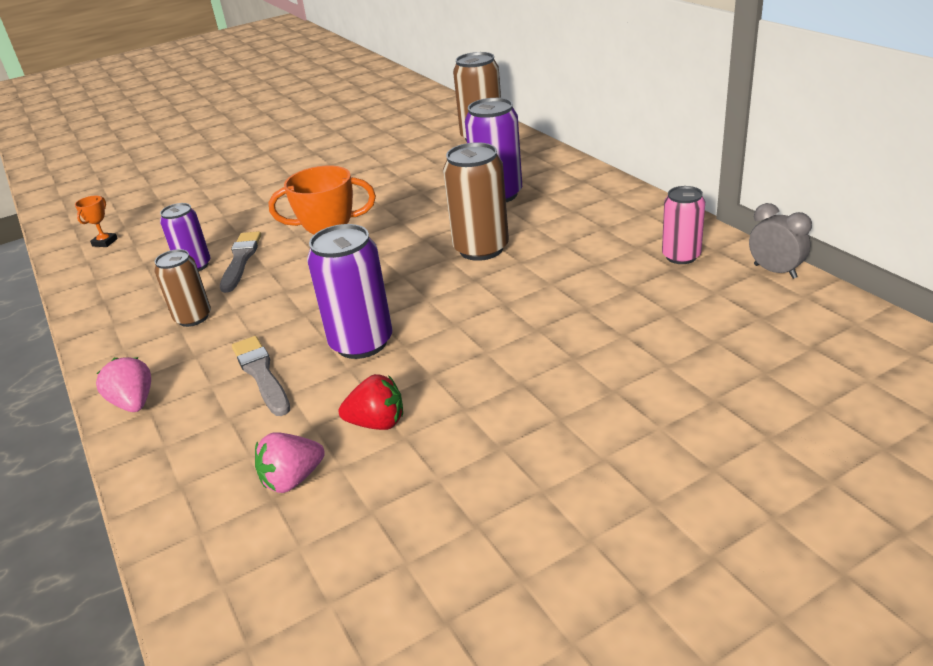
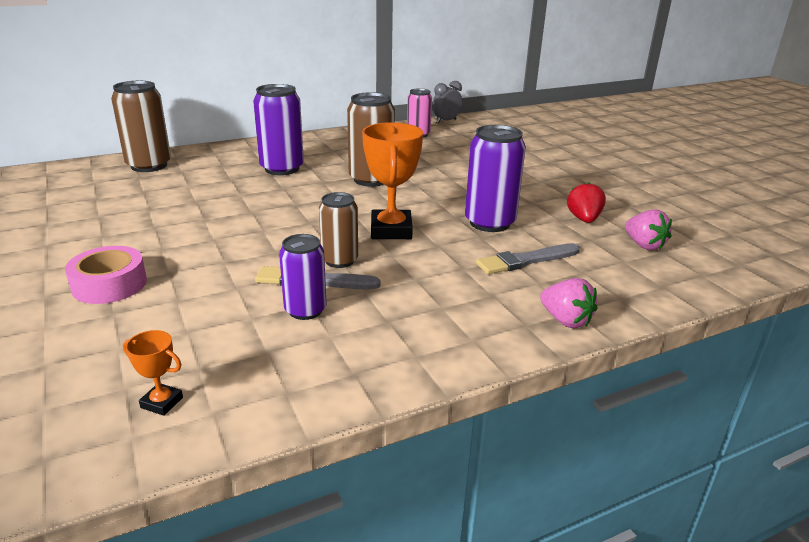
camera: 90 degrees left, 5 degrees down
(134, 403) = (565, 320): pink strawberry -> pink strawberry turned 105 degrees counterclockwise
(193, 318) = (423, 301): brown can -> brown can (339, 260)
(251, 188) = (109, 284): none -> pink tape

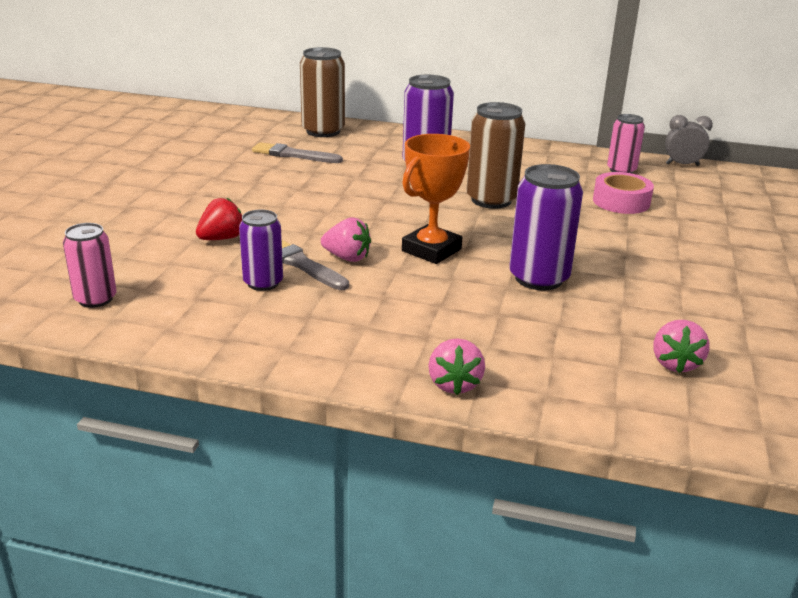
camera: 40 degrees right, 0 degrees up
(109, 284) = (171, 213): pink tape -> pink tape (621, 202)
(162, 402) = (95, 299): orange trophy -> pink can
(339, 260) = (347, 258): brown can -> pink strawberry
(526, 260) = (511, 323): grey brush -> grey brush (293, 155)
(583, 219) = (653, 313): red strawberry -> red strawberry (221, 238)

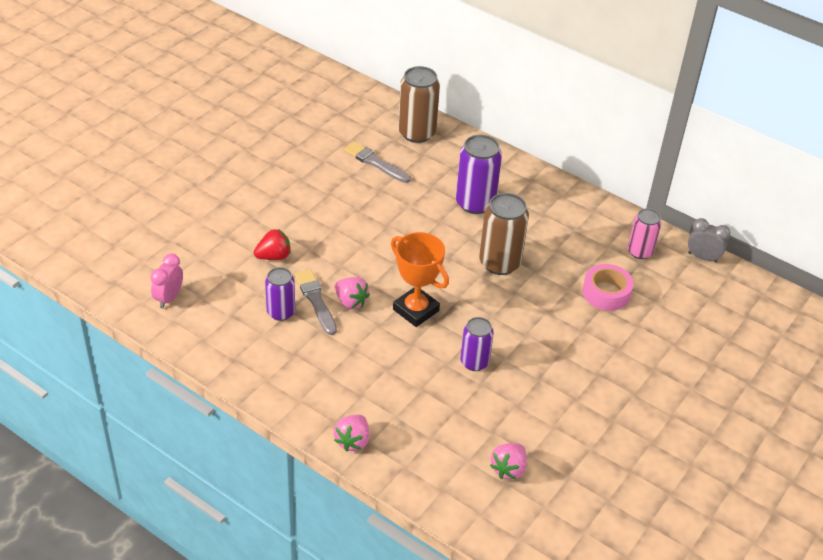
camera: 20 degrees right, 15 degrees up
(95, 299) = (169, 298): pink can -> pink clock
(431, 250) = (416, 310): orange trophy -> orange trophy turned 75 degrees clockwise
(538, 278) = (474, 362): purple can -> purple can, size x0.64

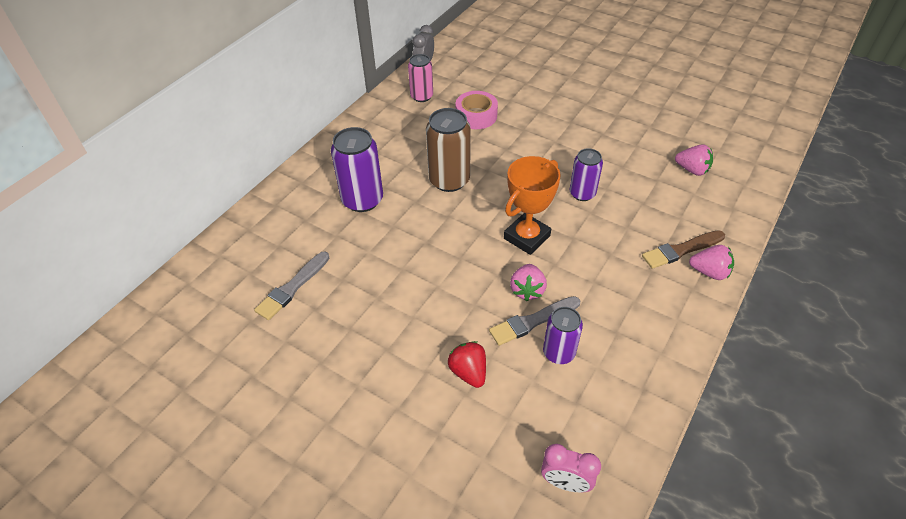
camera: 90 degrees left, 5 degrees up
(351, 302) = (527, 290): pink strawberry -> pink strawberry turned 150 degrees clockwise
(385, 426) = (681, 250): none -> brown brush
(417, 133) = (239, 253): brown can -> none

